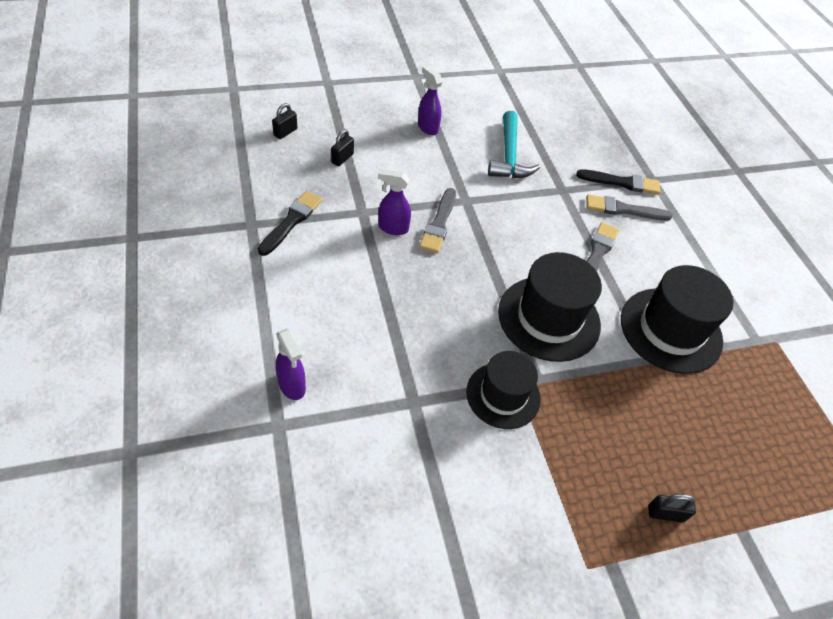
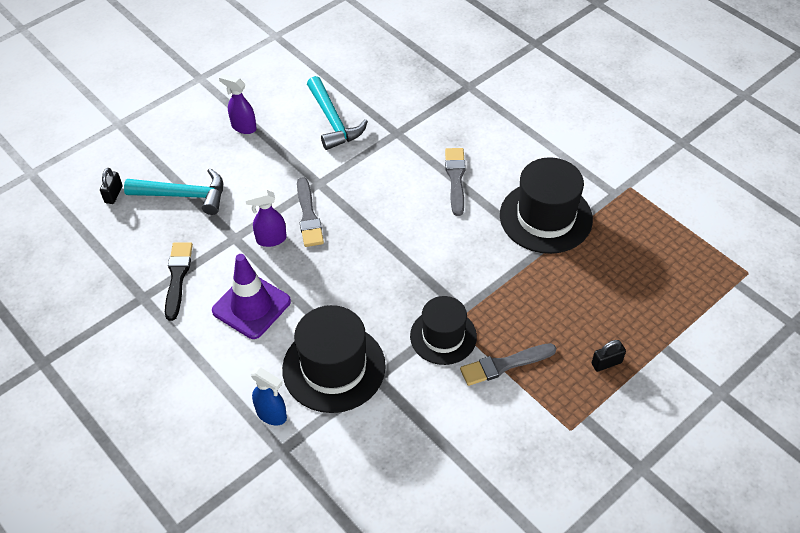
camera: 20 degrees left, 0 degrees up
(292, 386) = (272, 415): purple spray bottle -> blue spray bottle
(338, 277) = (251, 306): none -> purple traffic cone
(342, 158) = (184, 195): black padlock -> turquoise hammer
(549, 318) = (445, 255): black hat -> black hat (334, 367)
(622, 183) = (444, 101): black brush -> none
(623, 209) = (457, 127): grey brush -> grey brush (504, 365)

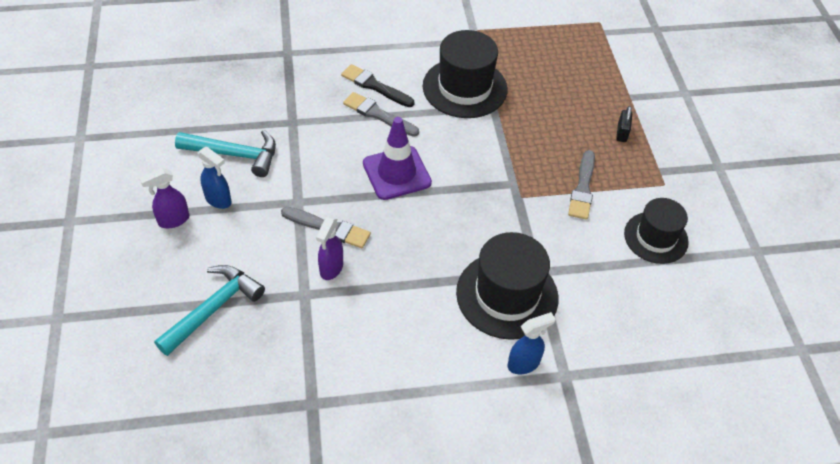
camera: 60 degrees left, 0 degrees up
(113, 194) = (153, 367): black padlock -> none
(177, 277) = (312, 362): black brush -> black brush (375, 86)
(251, 306) = (395, 321): purple traffic cone -> purple traffic cone (396, 173)
(282, 139) = (218, 200): none -> blue spray bottle
(443, 336) = (529, 209): black hat -> black hat (656, 237)

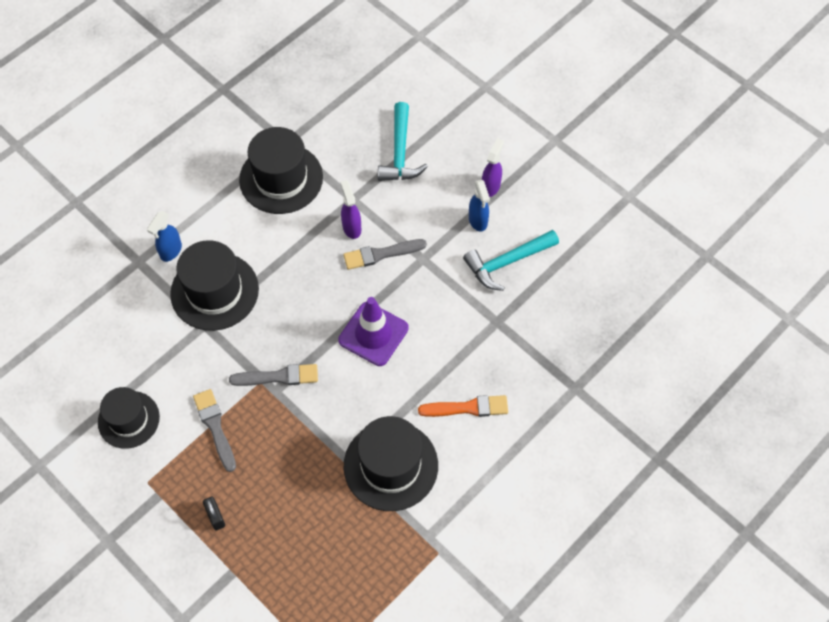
camera: 145 degrees right, 10 degrees up
(218, 200) = (478, 221): blue spray bottle -> blue spray bottle turned 105 degrees counterclockwise
(353, 365) = (281, 178): none -> black hat
(375, 86) = (467, 408): black brush -> orange brush
(378, 115) = (437, 379): grey brush -> grey brush (278, 377)

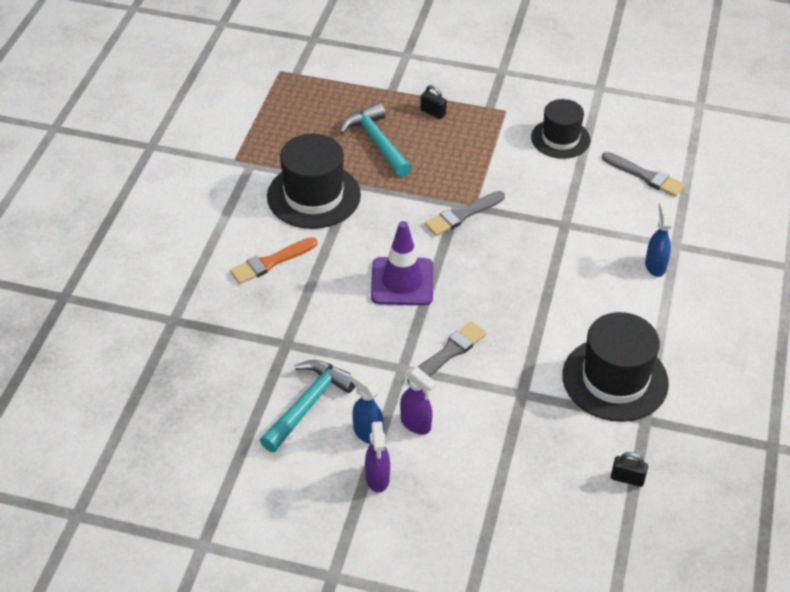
camera: 150 degrees right, 15 degrees down
(214, 291) = (581, 252): black hat -> none
(215, 427) = (485, 161): grey brush -> grey brush (645, 176)
(331, 112) = (627, 478): none -> black padlock
(351, 227) = (499, 365): purple spray bottle -> purple spray bottle (416, 424)
(400, 153) = (509, 469): turquoise hammer -> turquoise hammer (376, 142)

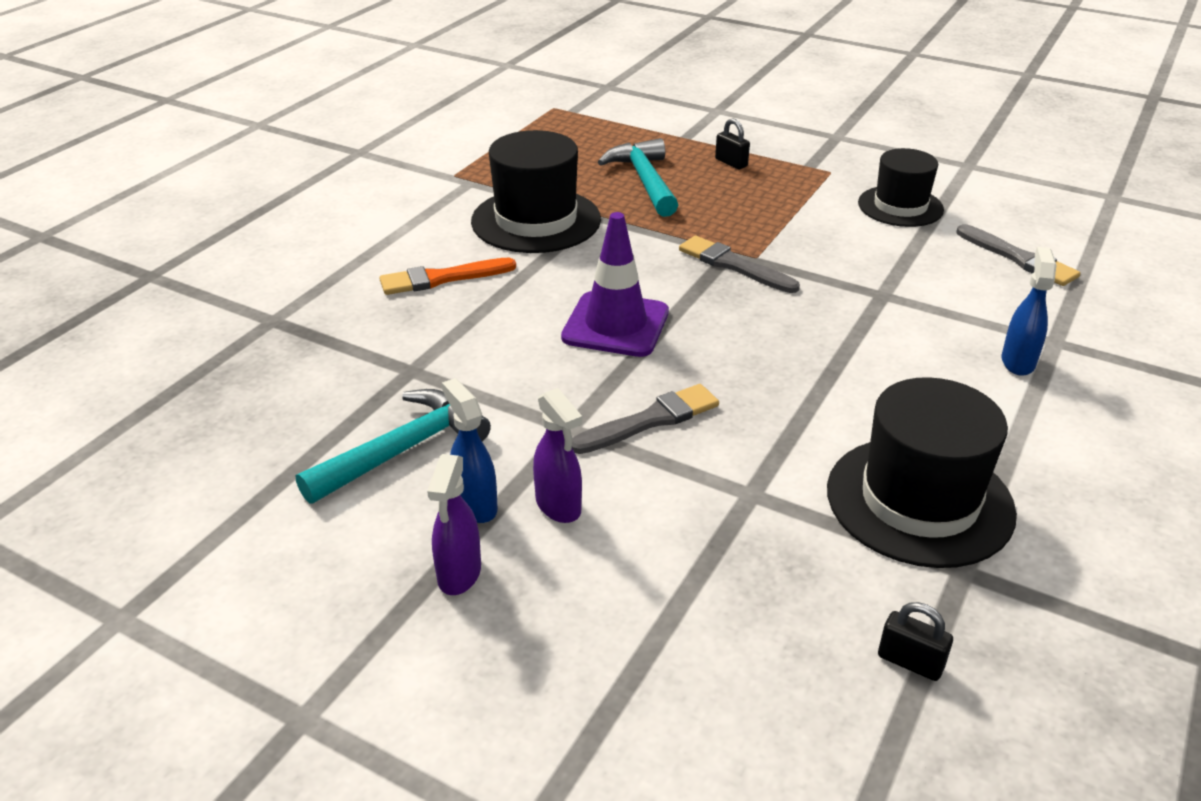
camera: 15 degrees right, 10 degrees down
(462, 215) = (733, 265): grey brush -> grey brush turned 60 degrees clockwise

